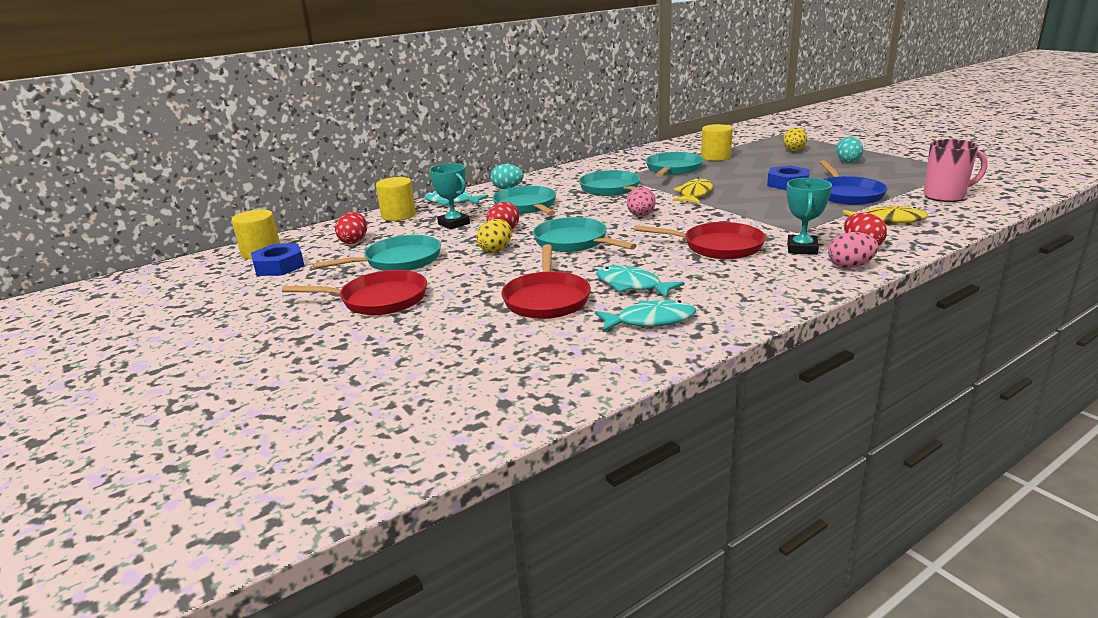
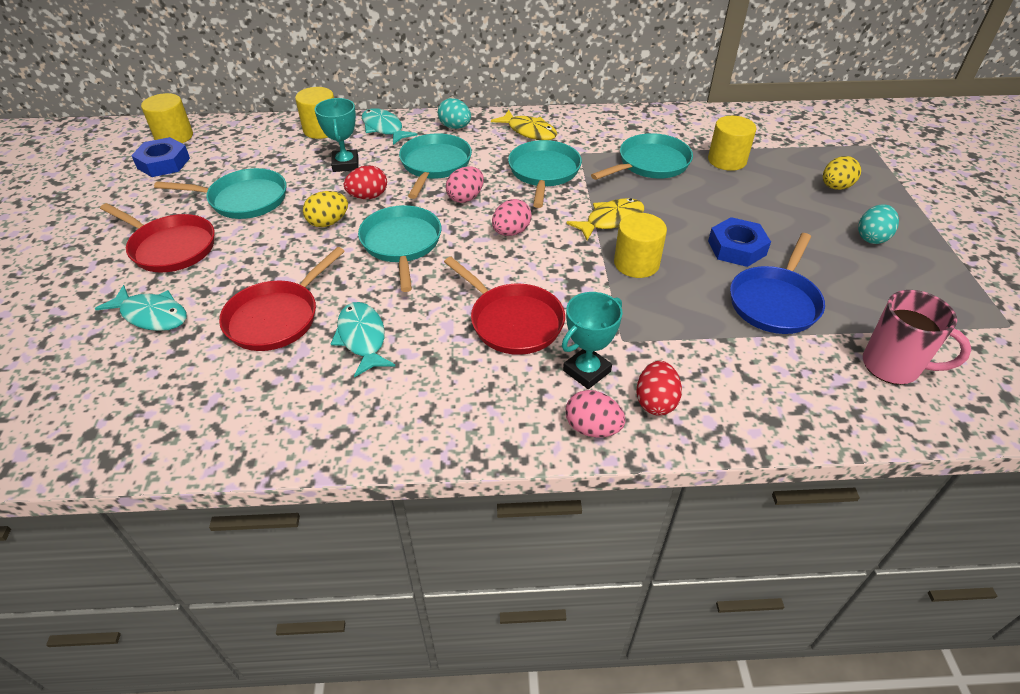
camera: 30 degrees right, 20 degrees up
(354, 241) = (247, 154): red egg -> none
(579, 212) = (465, 198): none -> pink egg
(650, 321) = (310, 398): turquoise fish -> turquoise fish (152, 315)
(744, 204) = (636, 263): none -> yellow cylinder
(888, 220) = (751, 374): yellow fish -> yellow fish (529, 131)

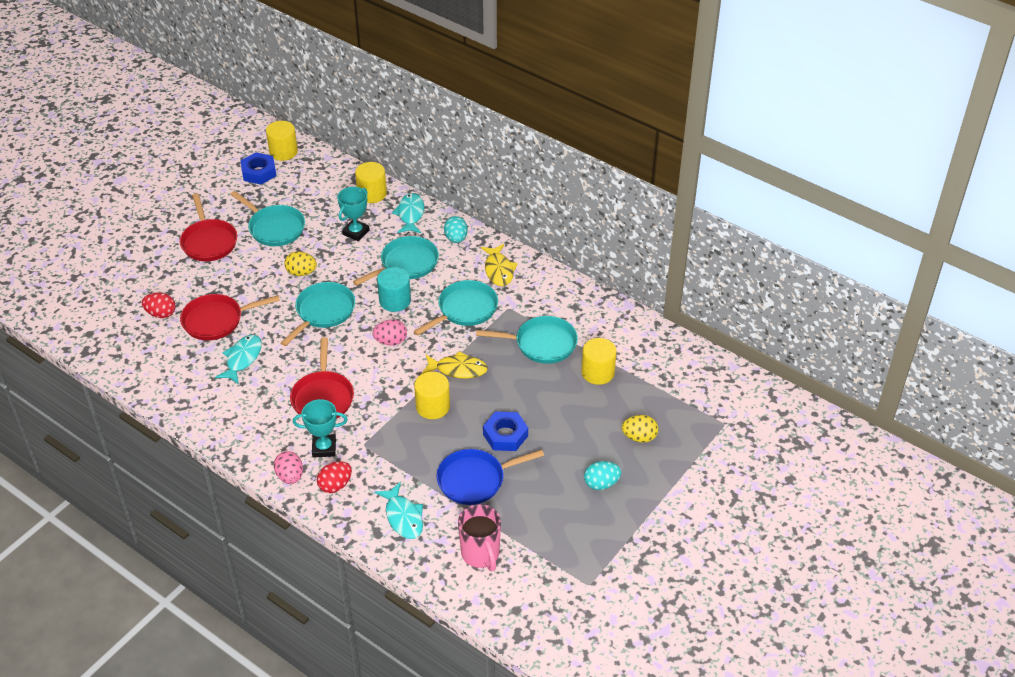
camera: 40 degrees right, 0 degrees up
(152, 315) = (164, 282): turquoise fish -> turquoise fish (403, 517)
(368, 196) = (342, 266): red egg -> red egg (161, 314)
(465, 198) = (395, 301): pink egg -> turquoise cylinder

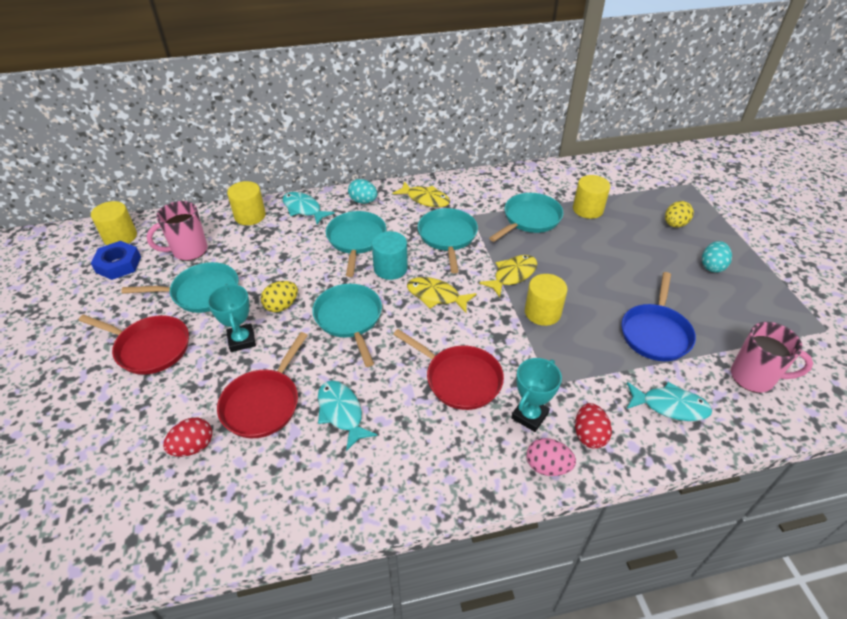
camera: 50 degrees left, 0 degrees up
(305, 192) = (189, 251): none -> pink mug
(356, 232) = (280, 247): turquoise trophy -> turquoise trophy (242, 340)
(391, 341) = (436, 296): pink egg -> yellow fish
(505, 435) = (615, 288): blue nut -> none

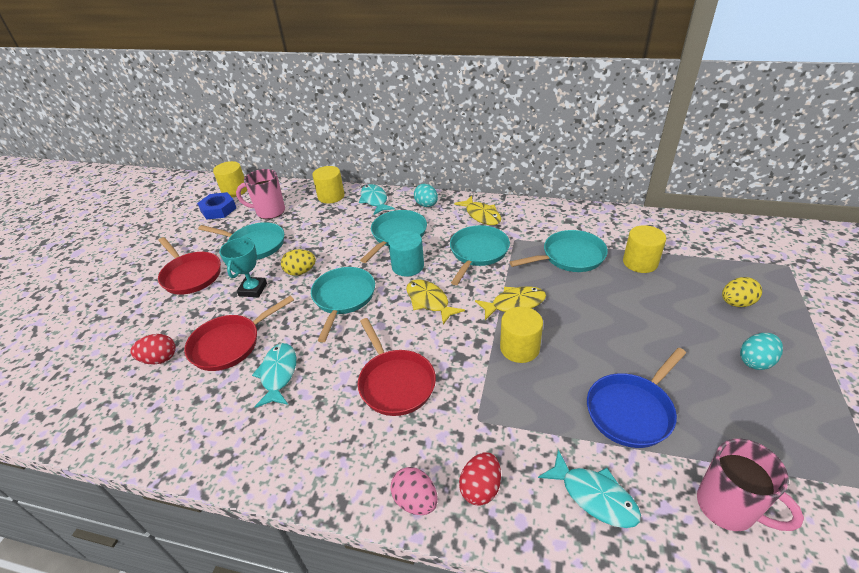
camera: 30 degrees right, 5 degrees down
(529, 416) = (434, 443): turquoise trophy -> none

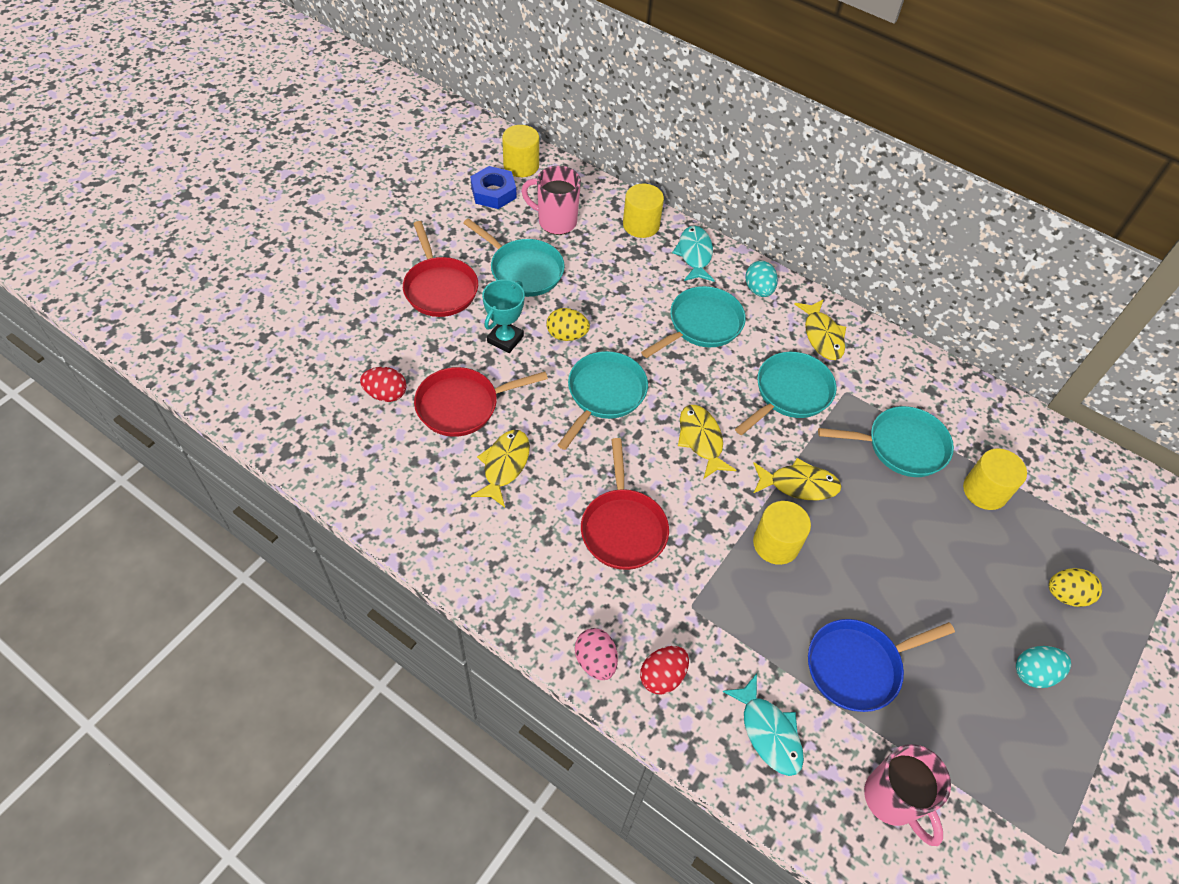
camera: 15 degrees right, 15 degrees up
(278, 374) = (504, 465): turquoise fish -> yellow fish
(408, 266) = (696, 378): turquoise cylinder -> none

